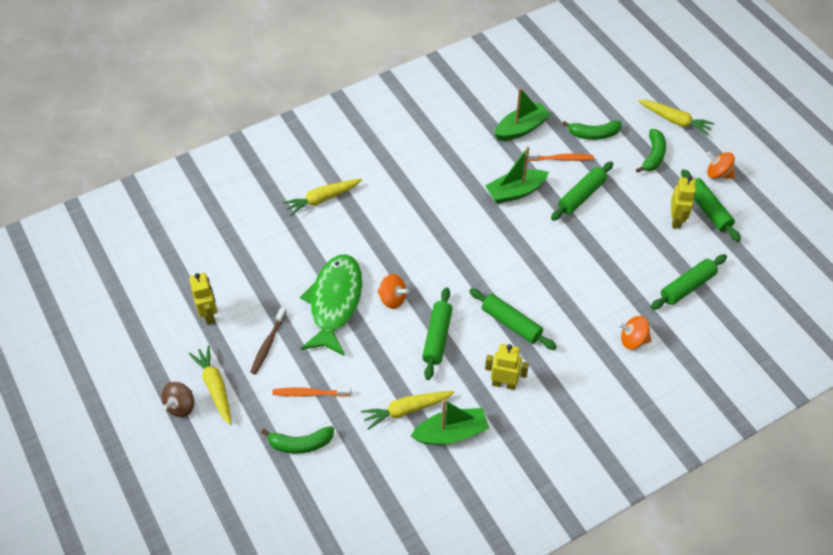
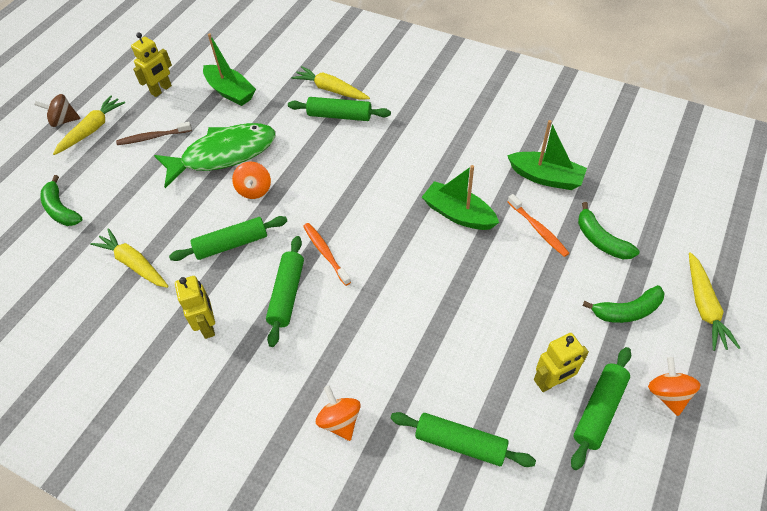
camera: 60 degrees right, 0 degrees up
(310, 393) = (117, 188): orange toothbrush -> orange toothbrush (325, 253)
(451, 433) = (124, 311): green boat -> green boat (230, 92)
(581, 196) = (504, 271): green rolling pin -> green rolling pin (339, 115)

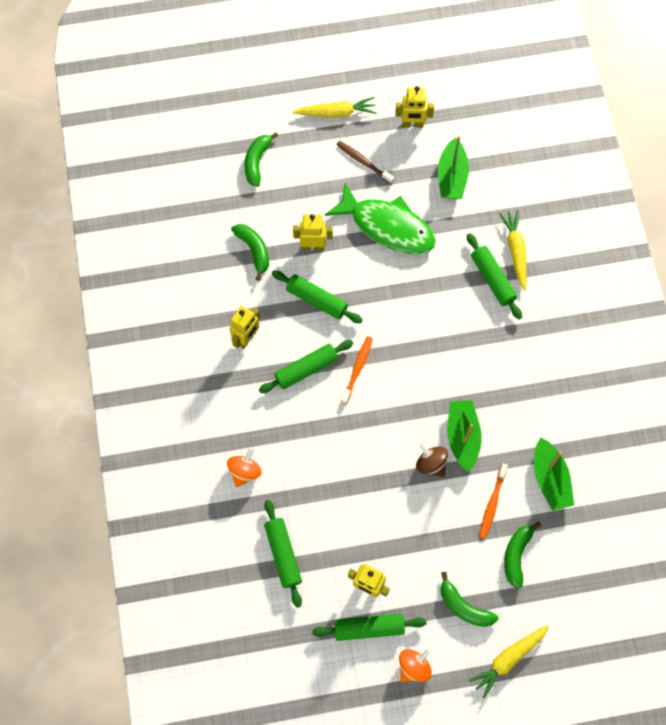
camera: 50 degrees right, 15 degrees up
(64, 121) = (328, 84): brown spinning top -> brown spinning top (431, 464)
(134, 264) = (254, 250): yellow carrot -> green banana
(181, 216) = (313, 246): none -> yellow robot
(254, 190) = (373, 276): orange spinning top -> none

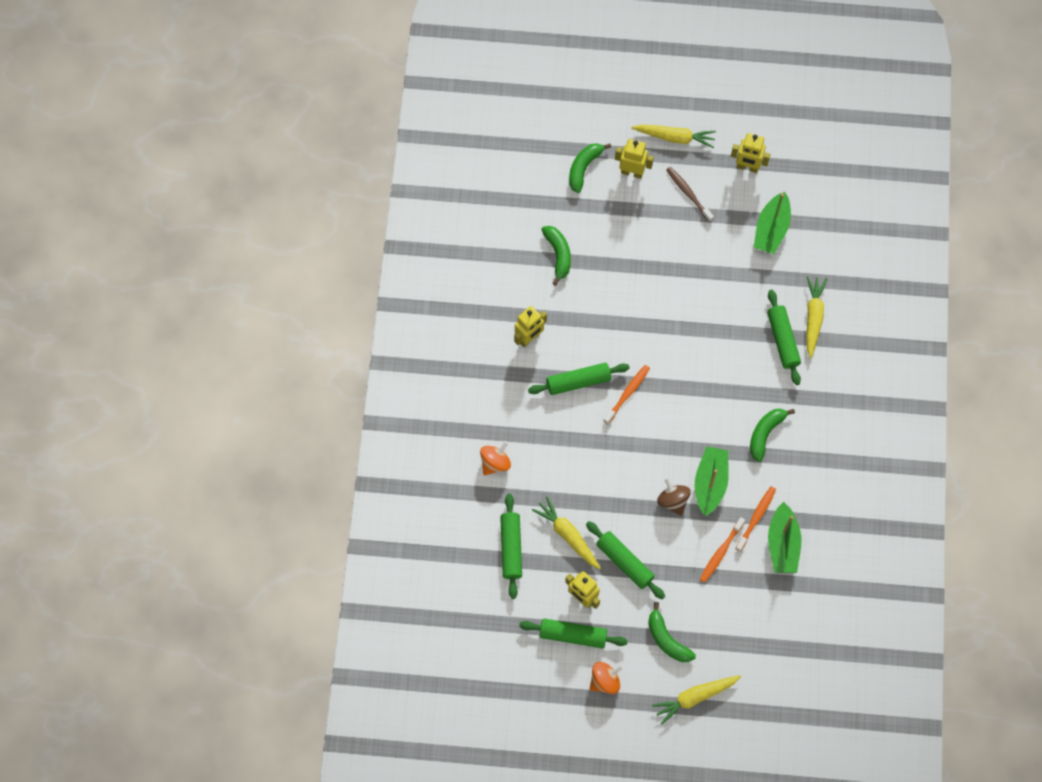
camera: 15 degrees right, 0 degrees up
(313, 246) = (616, 265): yellow robot -> yellow robot (632, 172)
(317, 300) = (606, 318): green rolling pin -> green rolling pin (624, 562)
(336, 526) = (567, 535): none -> yellow carrot
(387, 227) = (694, 263): green fish -> none
(516, 555) = (730, 605): green banana -> green banana (765, 434)
(517, 459) = (756, 518): none -> orange toothbrush

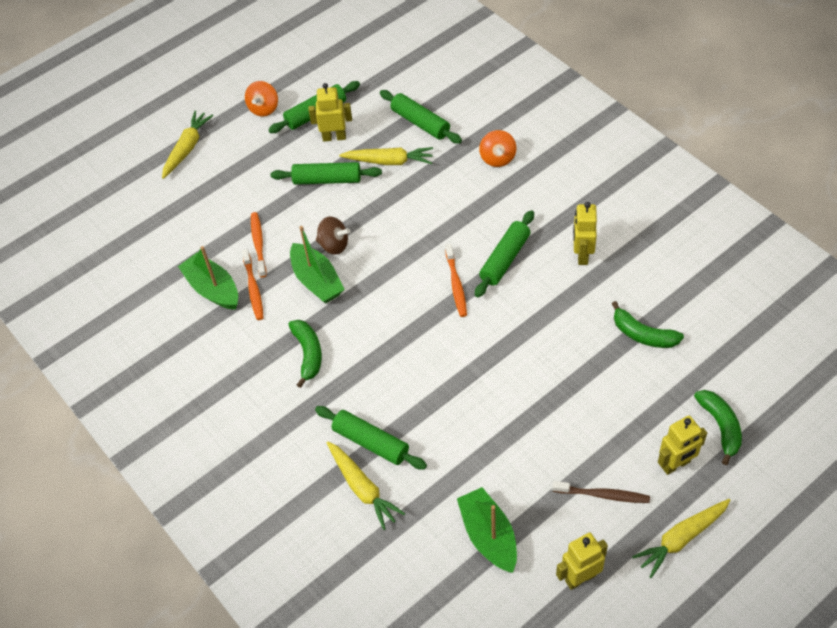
camera: 140 degrees right, 15 degrees down
(667, 639) = (243, 162): green banana -> none

